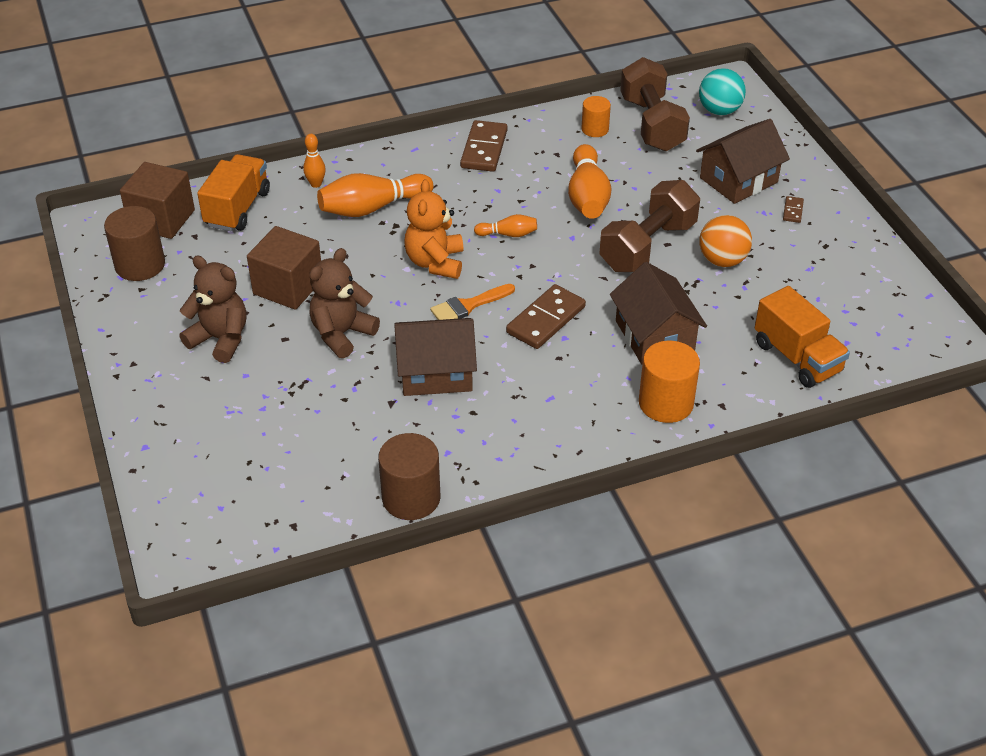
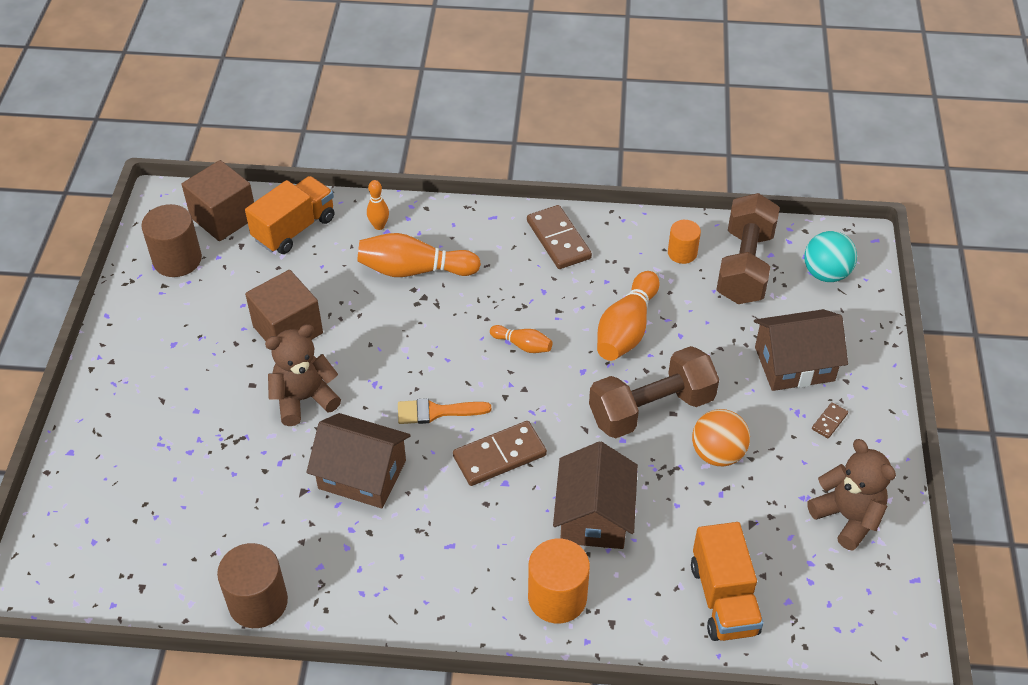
camera: 25 degrees right, 5 degrees up
(220, 339) = (197, 364): brown teddy bear -> brown teddy bear (847, 517)
(435, 262) = (435, 352): orange teddy bear -> none
(484, 149) = (558, 240): brown domino -> brown domino turned 60 degrees counterclockwise

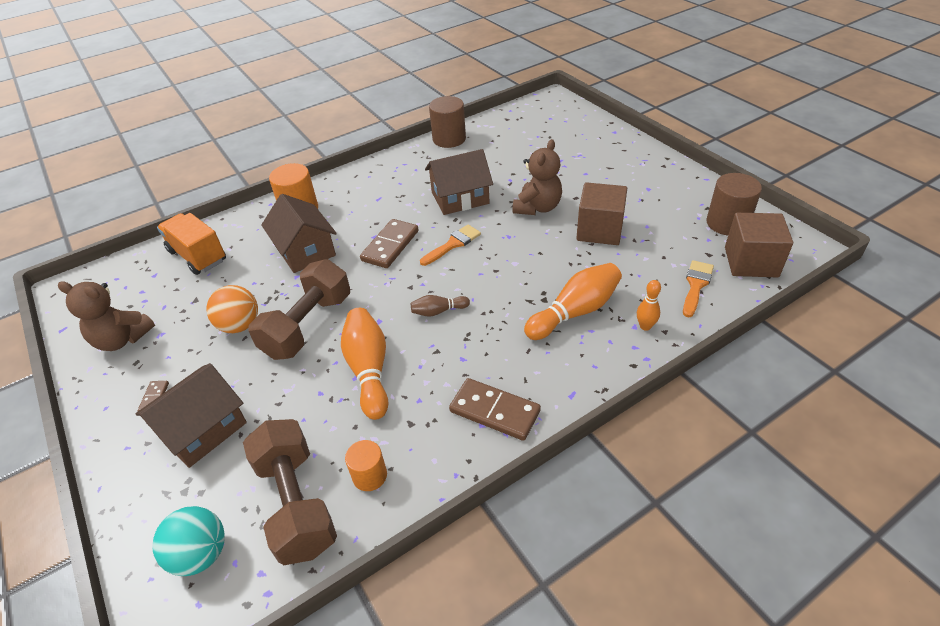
camera: 145 degrees right, 5 degrees down
(294, 229) = (696, 285): orange truck -> orange brush
(523, 345) = (438, 311): orange bowling pin -> brown bowling pin

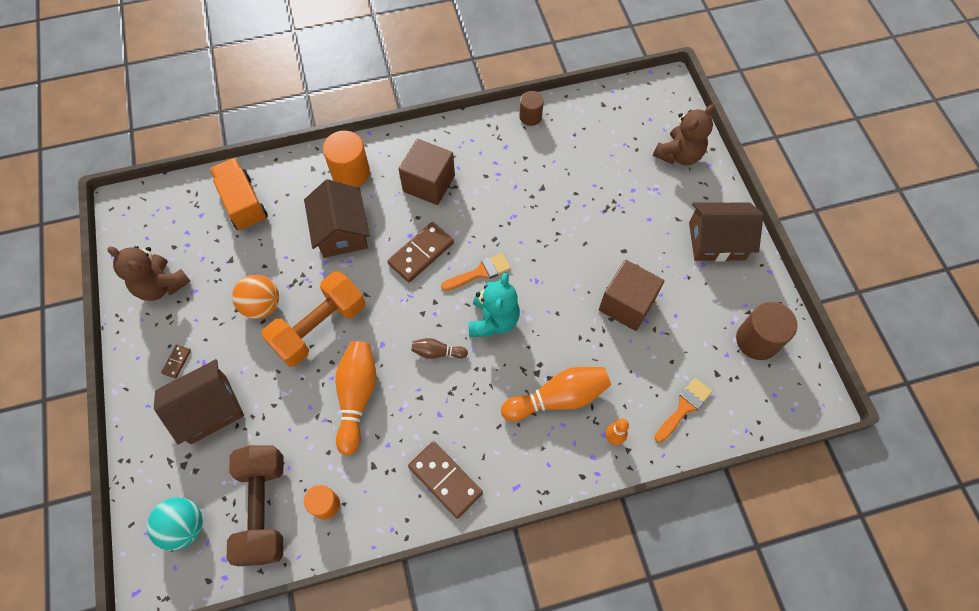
camera: 15 degrees right, 20 degrees up
(308, 325) = (319, 327): brown dumbbell -> orange dumbbell
(449, 139) = (530, 117): brown cylinder -> brown cylinder, size x0.61
(460, 198) = (509, 210): brown house -> brown house (716, 241)
(482, 273) = (493, 320): none -> turquoise teddy bear
(537, 207) = (580, 251): brown teddy bear -> brown teddy bear (679, 155)
(751, 262) = (752, 398): brown cube -> brown cube (429, 183)

